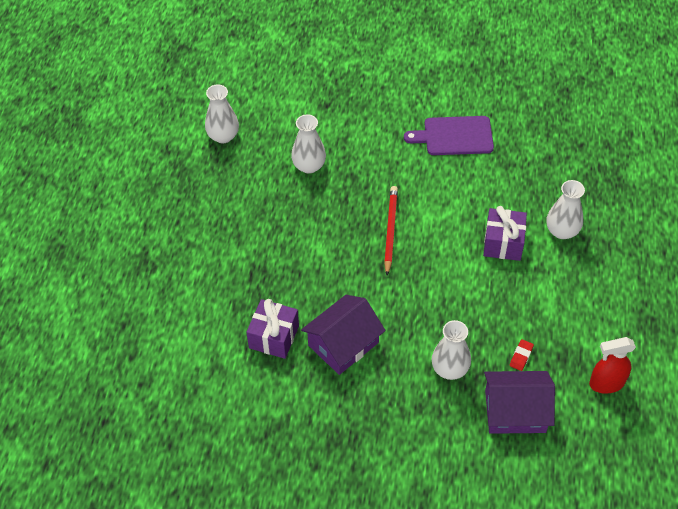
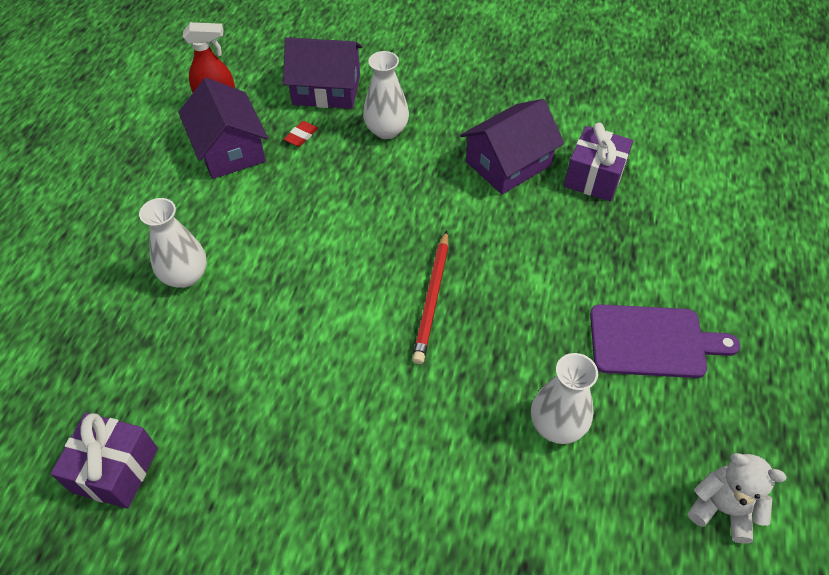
camera: 175 degrees left, 0 degrees up
(223, 136) = (722, 508): white vase -> white teddy bear
(454, 136) = (292, 462): purple cutting board -> purple cutting board (652, 341)
(503, 243) = (275, 266): purple gift -> purple gift (115, 470)
(576, 337) = (229, 149): none -> purple house

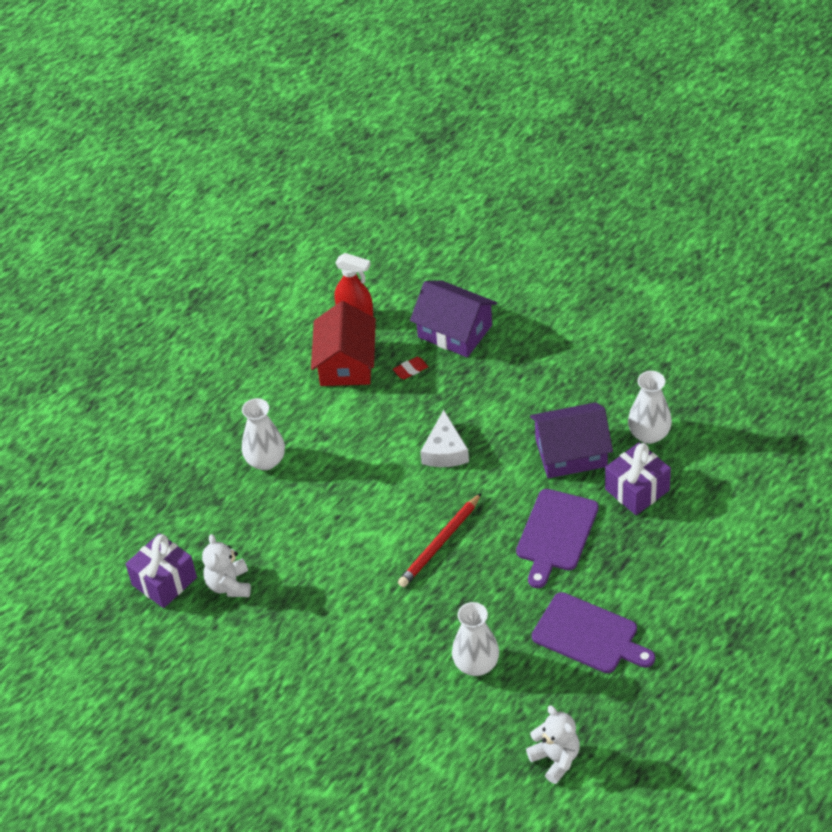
camera: 30 degrees right, 5 degrees down
(205, 442) = (229, 585): none -> white teddy bear
(229, 149) = (346, 363): purple house -> red house
(381, 201) = (445, 451): none -> white cheese
(386, 130) = (485, 388): white vase -> white vase (649, 434)
(546, 246) = (556, 534): none -> purple cutting board

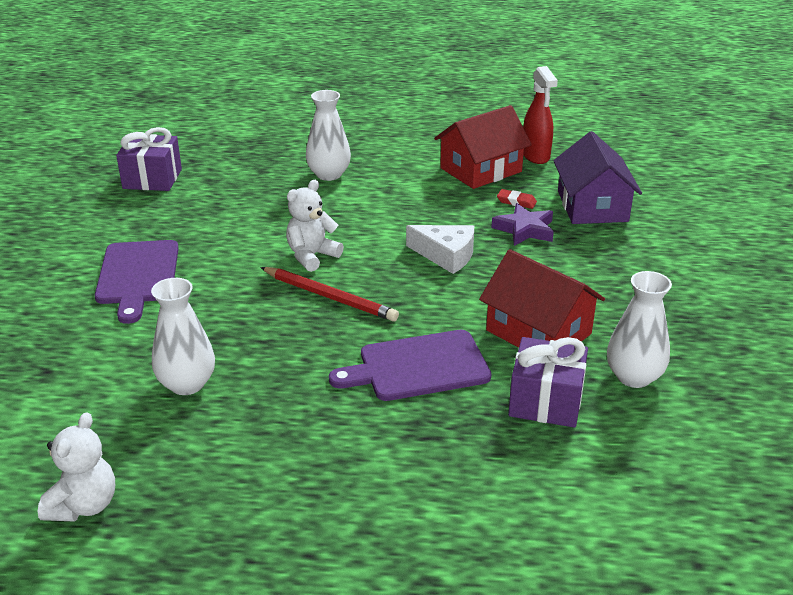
camera: 50 degrees right, 15 degrees down
(229, 585) = (174, 208): white teddy bear -> white teddy bear (312, 256)
(440, 543) = (329, 297): red pencil -> red pencil turned 150 degrees counterclockwise
(445, 451) = (446, 255): white cheese -> white cheese turned 120 degrees counterclockwise
(451, 388) = (525, 229): none -> purple star
(571, 453) = (538, 332): purple house -> red house
(589, 635) = (297, 453): purple cutting board -> purple cutting board (138, 275)

